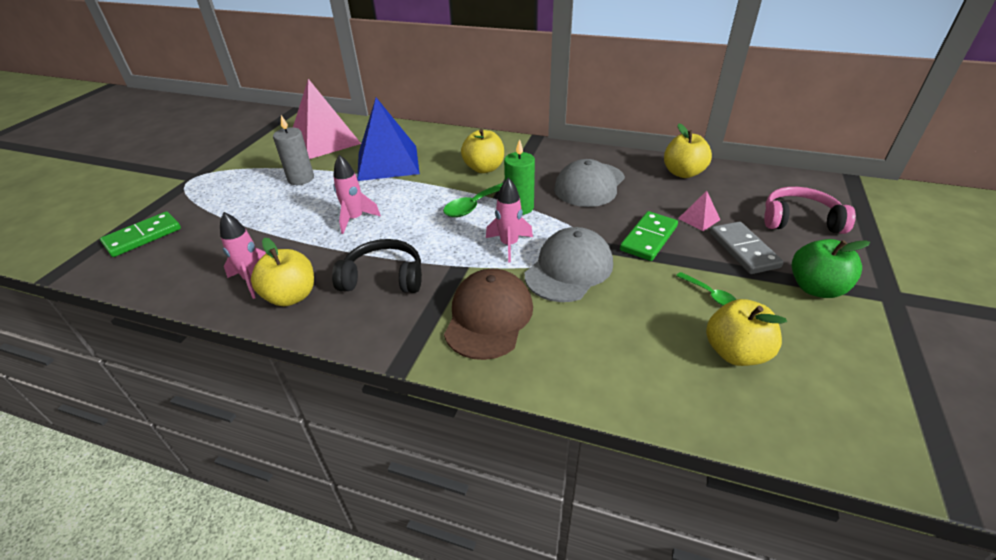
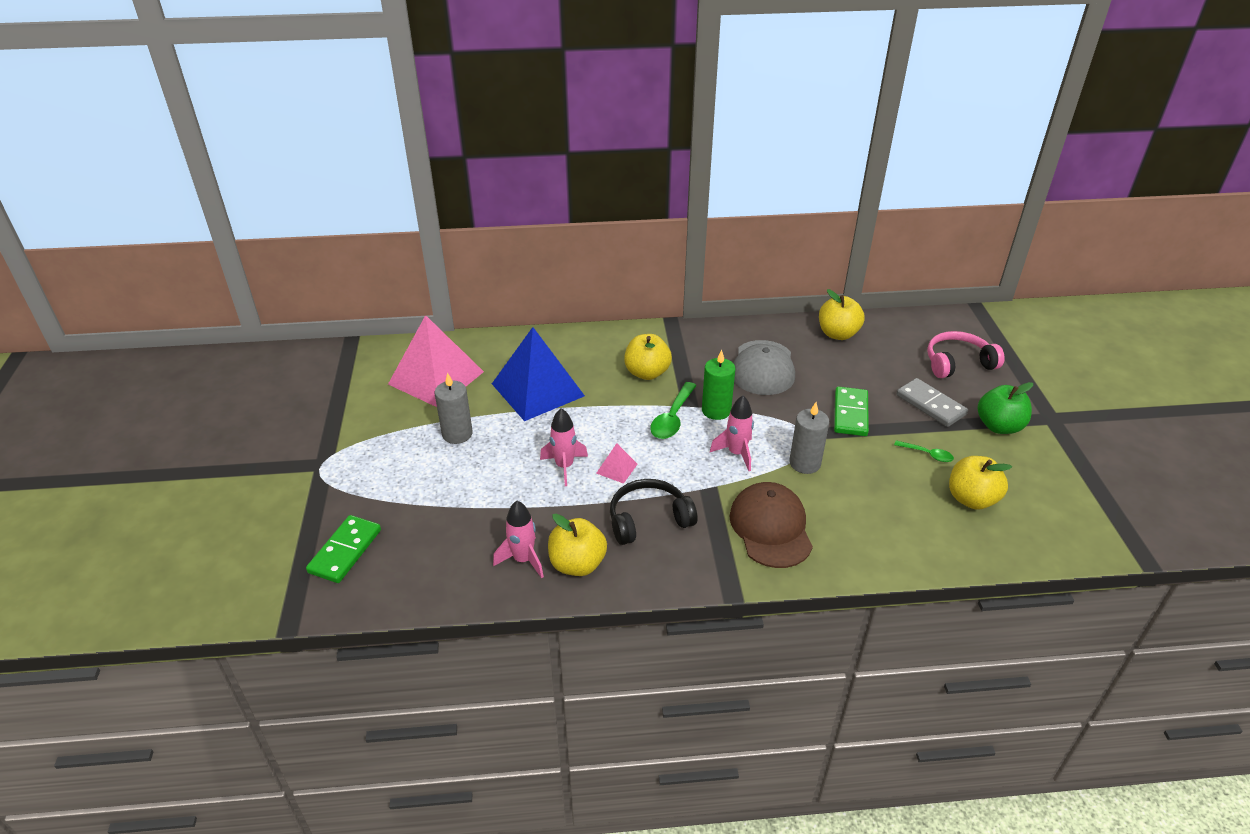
camera: 25 degrees left, 0 degrees up
(569, 269) = (805, 463): grey cap -> grey candle
(699, 219) = (879, 382): pink pyramid -> pink pyramid (617, 468)

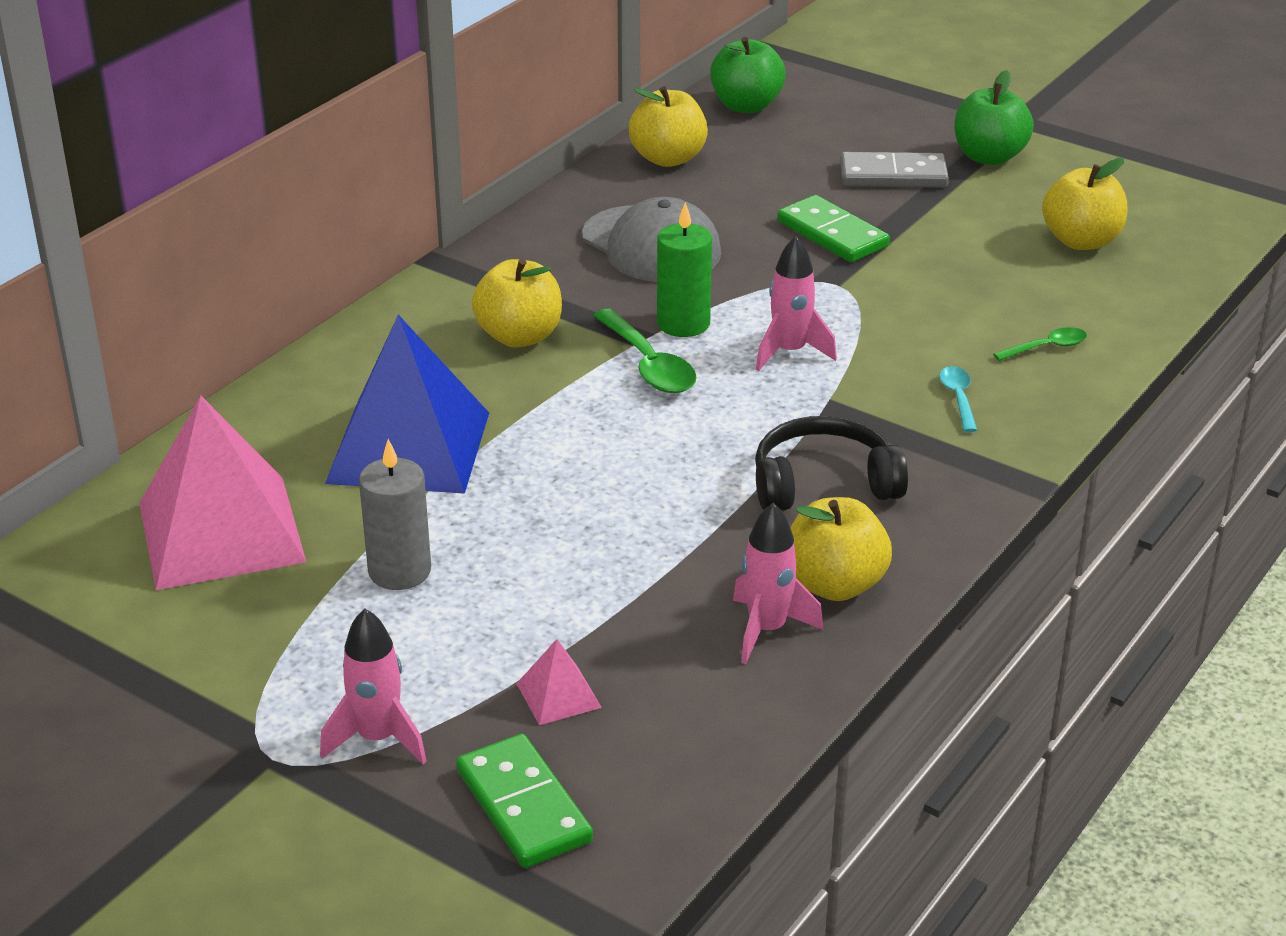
camera: 50 degrees left, 5 degrees down
(564, 466) = (620, 503): pink rocket -> pink rocket (378, 739)
(617, 468) = (687, 460): pink pyramid -> pink pyramid (558, 695)
(648, 519) = (823, 483): black headphones -> black headphones turned 60 degrees clockwise
(770, 528) = (958, 398): brown cap -> turquoise spoon
(805, 463) = (876, 313): grey candle -> none
(917, 330) = (746, 106): none -> green apple
(927, 454) = (973, 226): green spoon -> green spoon (1047, 347)
(957, 363) = (846, 117): pink headphones -> none

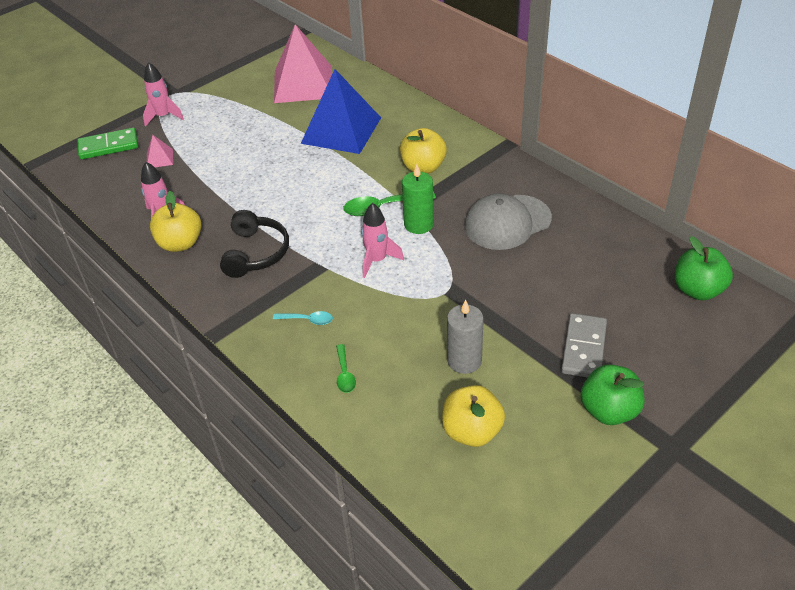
camera: 105 degrees right, 10 degrees up
(399, 571) = (256, 124): grey candle -> grey candle (464, 361)
(668, 158) = (617, 242): yellow apple -> none
(832, 234) = (506, 301): green domino -> none

